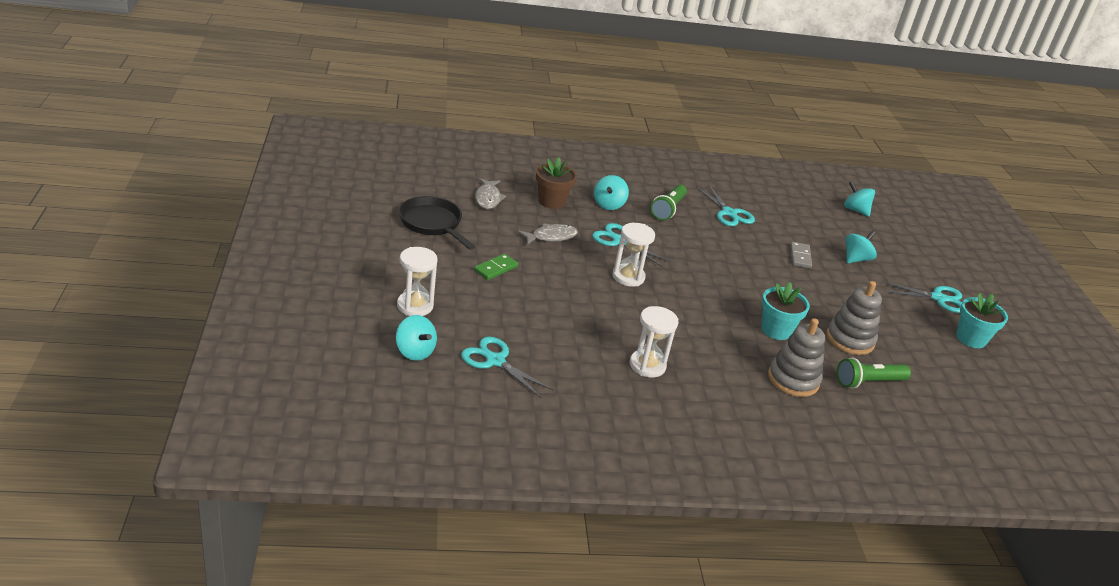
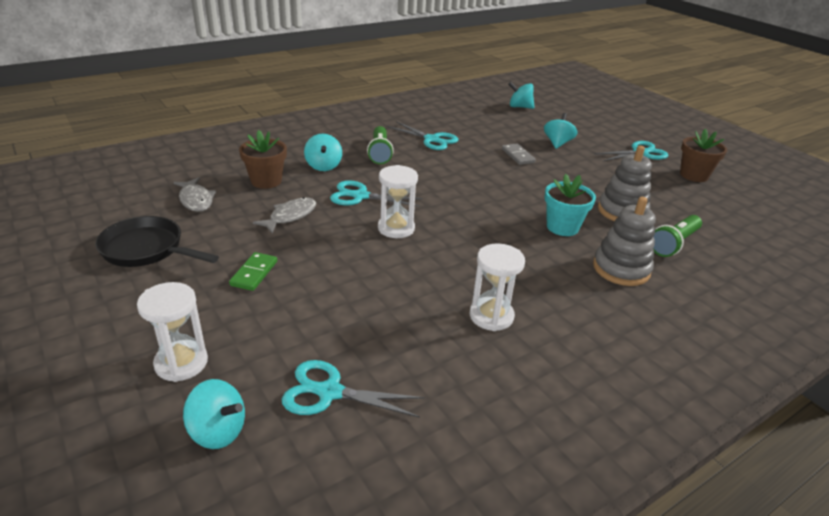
camera: 25 degrees left, 0 degrees up
(971, 339) = (694, 175): turquoise flower pot -> brown flower pot

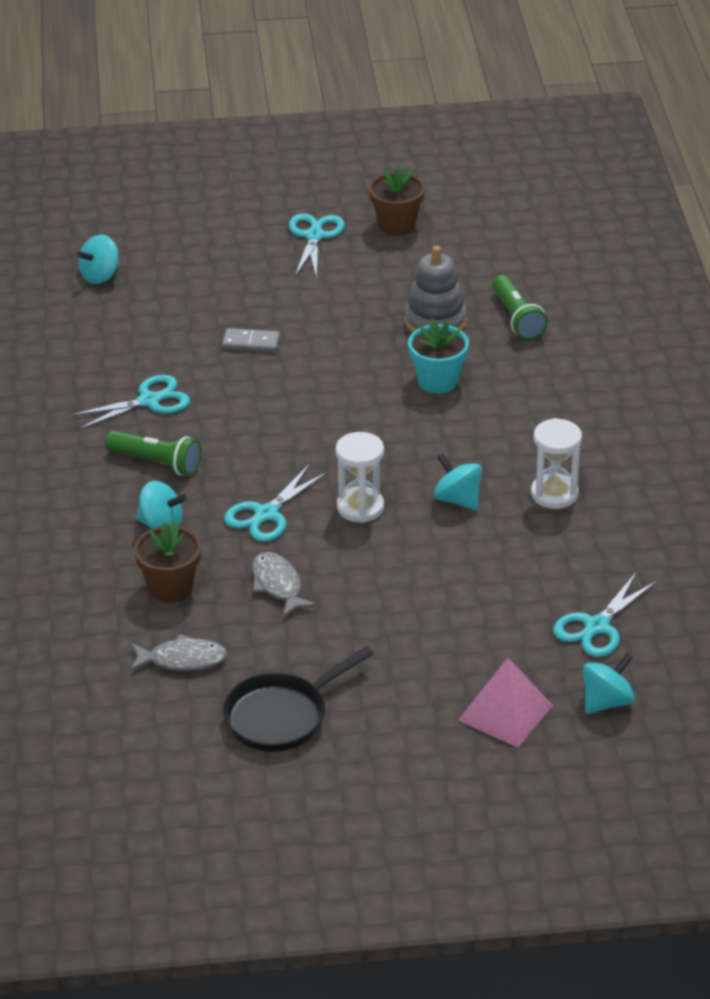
camera: 60 degrees left, 5 degrees up
(181, 363) = (505, 712): white hourglass -> pink pyramid
(254, 273) = (384, 638): green domino -> none
(557, 143) = (240, 293): turquoise spinning top -> turquoise spinning top (457, 499)
(621, 269) = (535, 376): grey stacking toy -> none

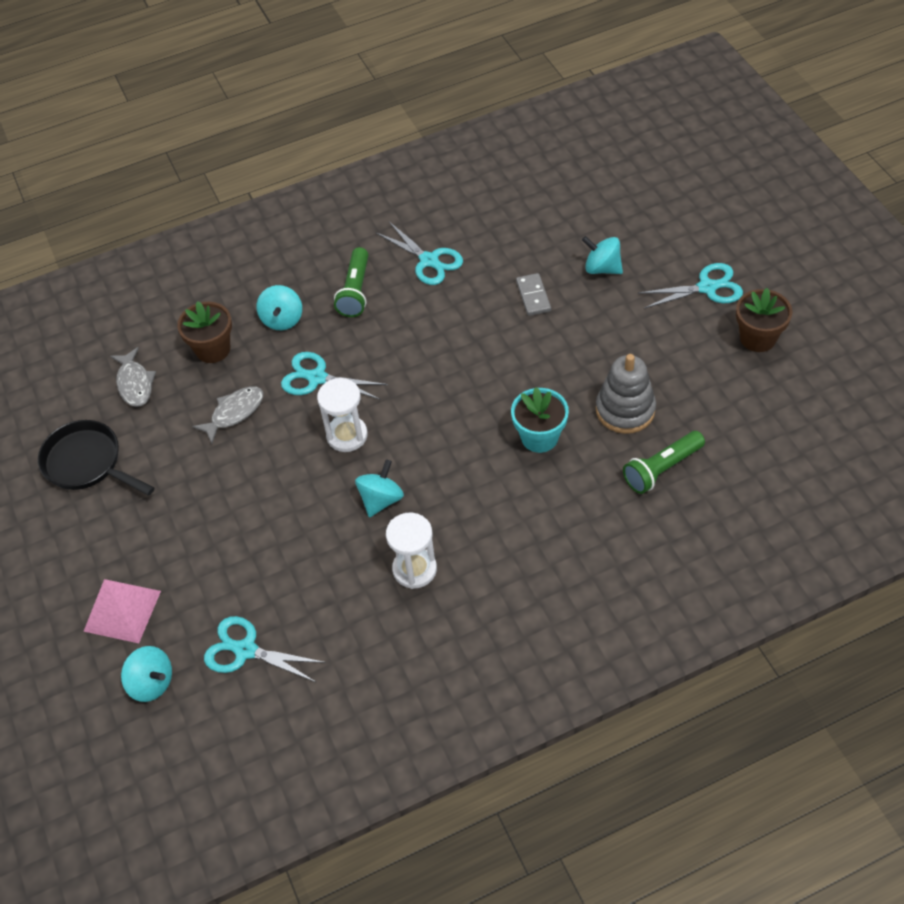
camera: 75 degrees right, 15 degrees up
(100, 276) = (576, 176): turquoise spinning top -> turquoise spinning top (602, 268)

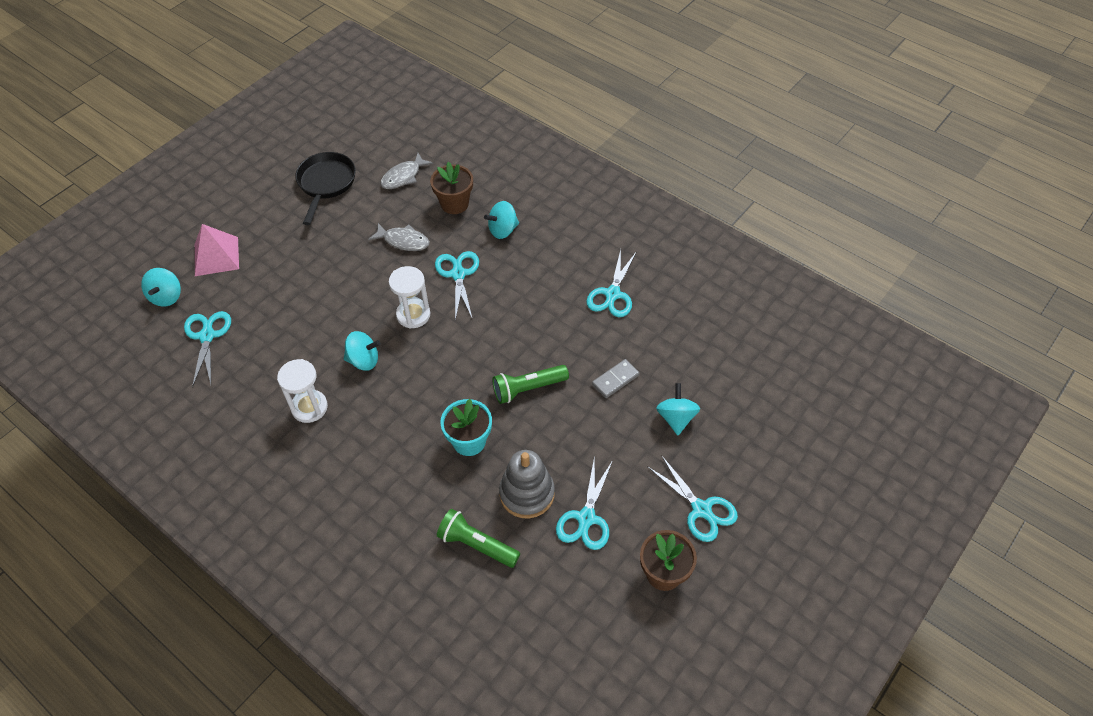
camera: 60 degrees right, 0 degrees up
(355, 291) = (554, 261): green flashlight -> green flashlight (528, 389)
(675, 373) = (586, 518): none -> turquoise scissors

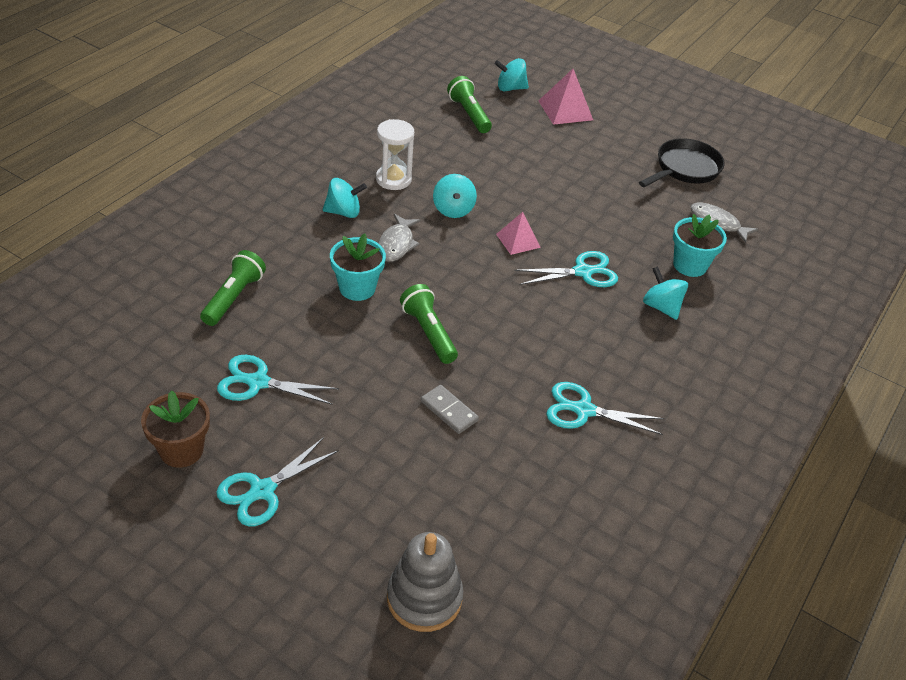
camera: 80 degrees right, 10 degrees down
(207, 336) = (469, 114): turquoise scissors -> green flashlight
(326, 183) = (684, 169): black pan -> black pan turned 45 degrees counterclockwise
(403, 241) = (620, 228): grey fish -> grey fish (396, 244)
(413, 315) = (518, 240): white hourglass -> pink pyramid
(454, 204) = (690, 265): brown flower pot -> turquoise flower pot
(527, 493) = (291, 334): grey stacking toy -> grey stacking toy (424, 598)
(676, 418) = (395, 470): turquoise spinning top -> turquoise spinning top (343, 212)

